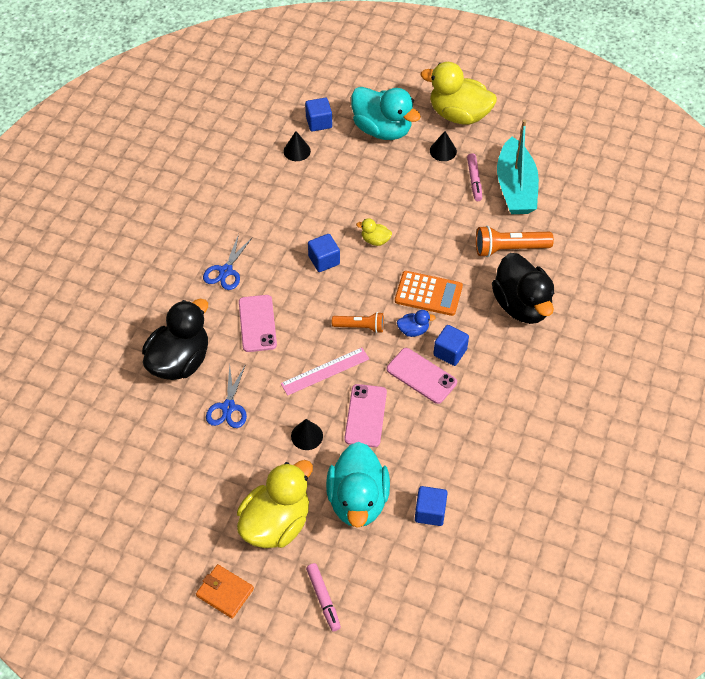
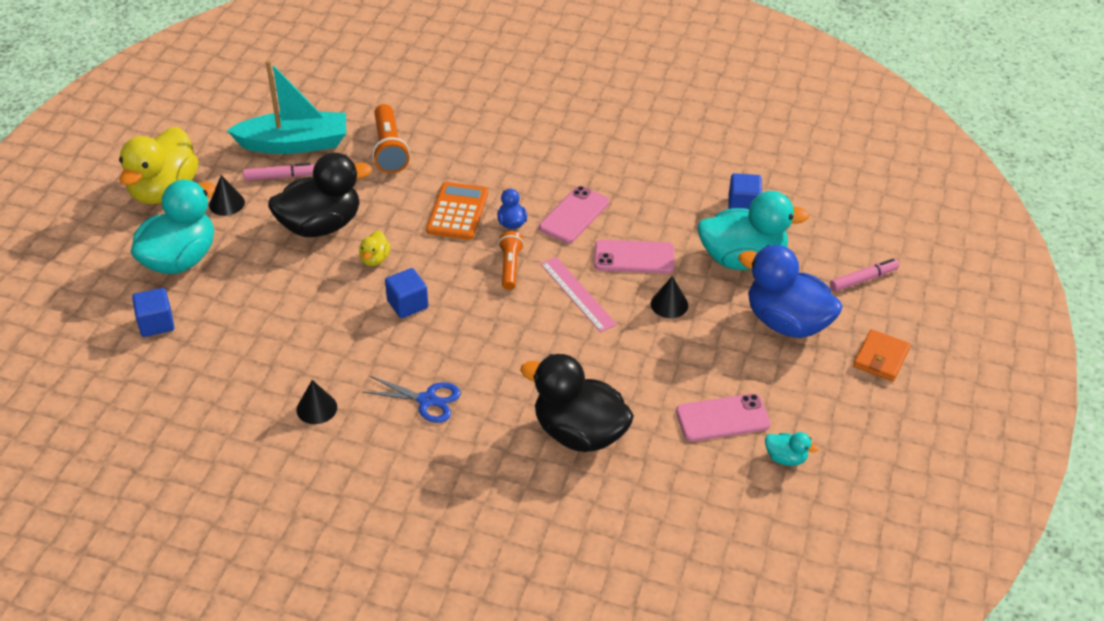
camera: 95 degrees left, 10 degrees down
(130, 497) = (786, 458): none -> turquoise duck
(228, 407) = (642, 377): blue scissors -> none
(257, 323) = (512, 361): pink phone -> pink phone (722, 418)
(276, 523) = (786, 322): yellow duck -> blue duck
(297, 151) = (209, 343): black cone -> black cone (316, 408)
(450, 352) = (539, 194): blue cube -> none
(521, 305) = (471, 141): black duck -> black duck (321, 225)

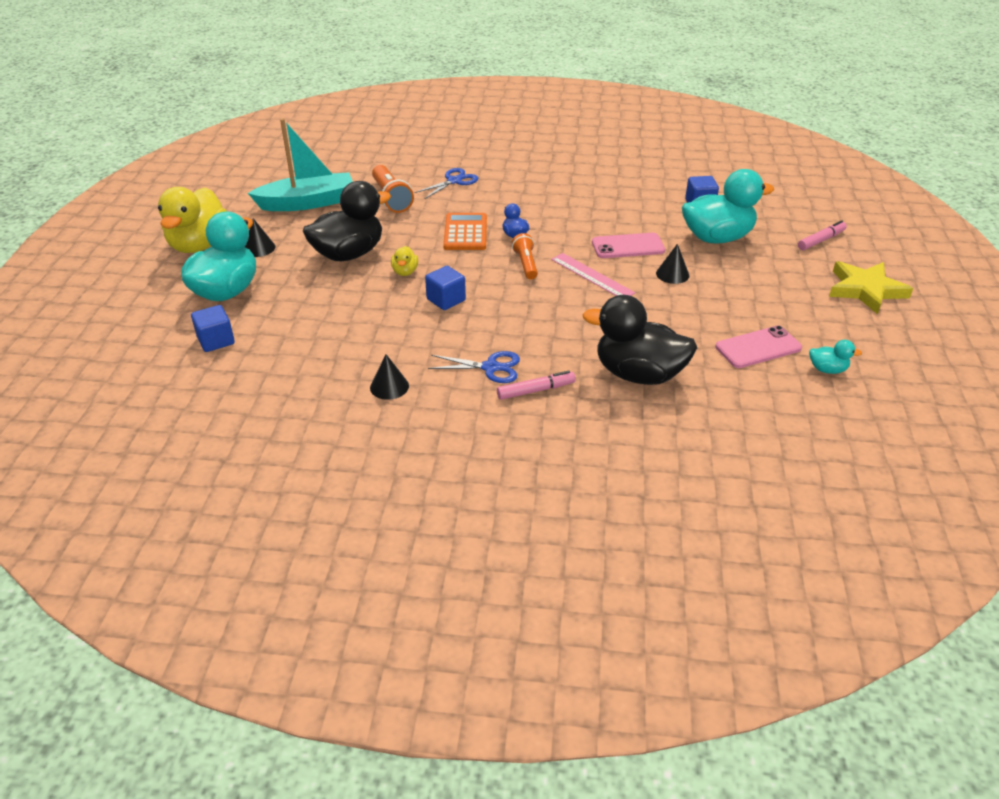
camera: 10 degrees left, 5 degrees down
(280, 177) = (302, 225): pink marker -> pink marker (536, 390)
(468, 132) = (454, 181): none -> blue scissors
(574, 215) = (565, 224): pink phone -> none
(786, 322) = (775, 275): blue duck -> none
(881, 358) = (865, 290): orange wallet -> yellow star

